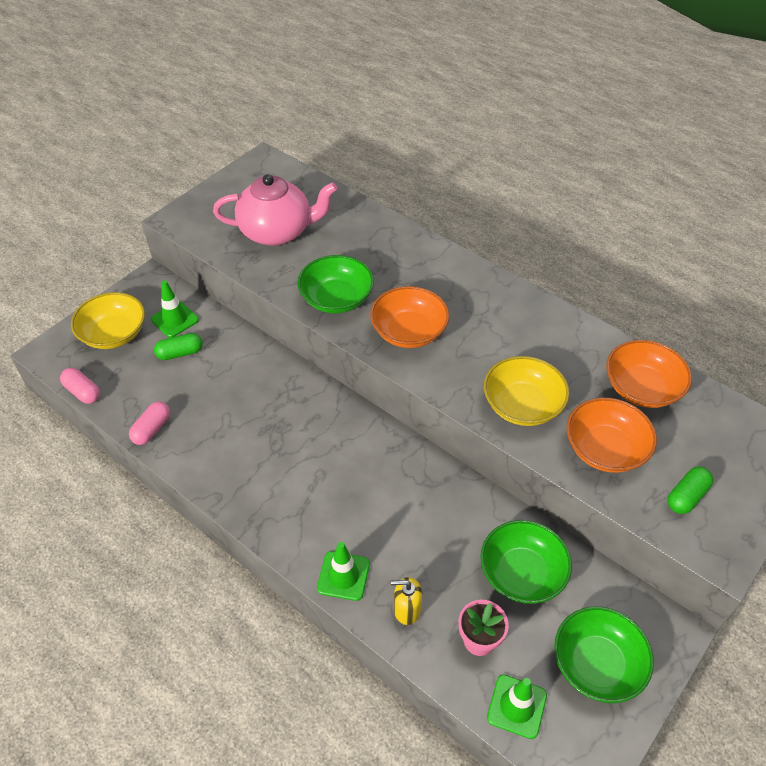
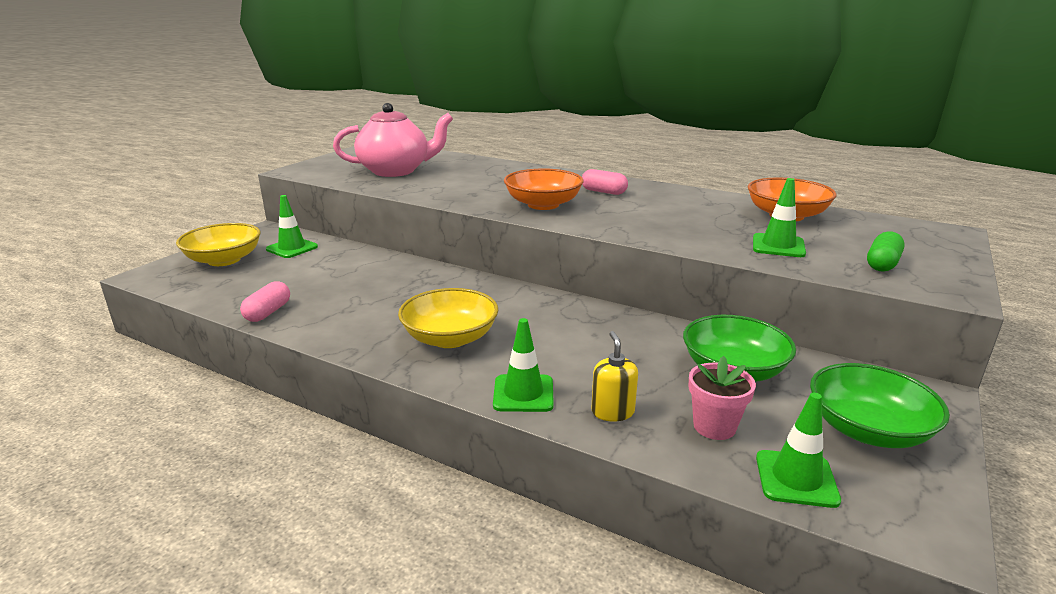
camera: 10 degrees left, 25 degrees down
(83, 392) = (185, 296): pink capsule -> pink capsule (603, 192)
(180, 353) = (299, 265): green capsule -> none
(336, 298) = (464, 195): green bowl -> none
(407, 609) = (612, 412): yellow soap dispenser -> yellow soap dispenser turned 90 degrees clockwise
(522, 405) = (678, 231): yellow bowl -> yellow bowl (450, 338)
(605, 449) = (778, 246): orange bowl -> green traffic cone

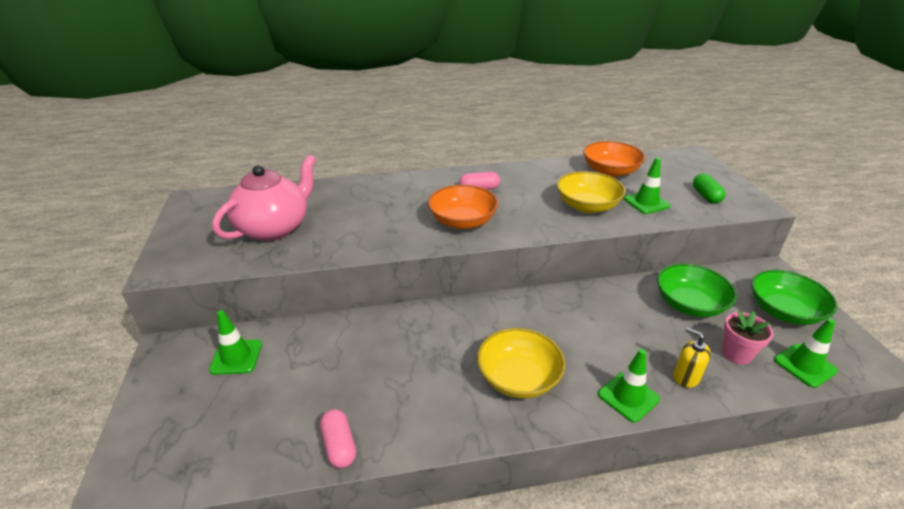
camera: 40 degrees left, 10 degrees up
(224, 260) = (183, 411): yellow bowl -> yellow bowl (587, 206)

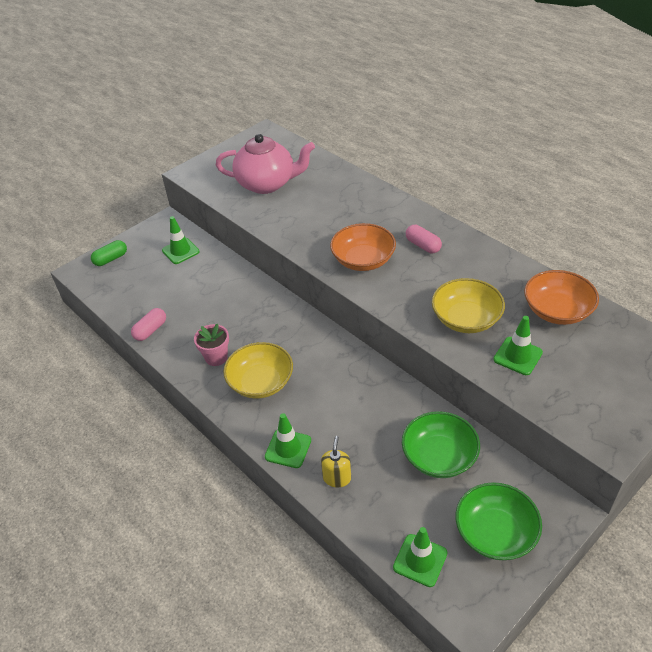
camera: 60 degrees right, 10 degrees up
(706, 196) = (584, 396): green capsule -> green capsule (111, 259)
(736, 354) = (395, 506): pink flower pot -> pink flower pot (216, 357)

